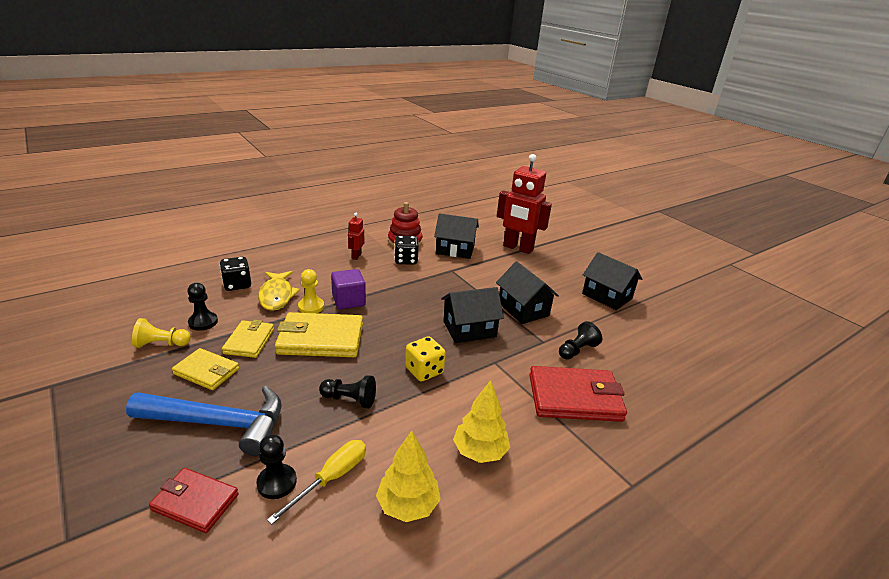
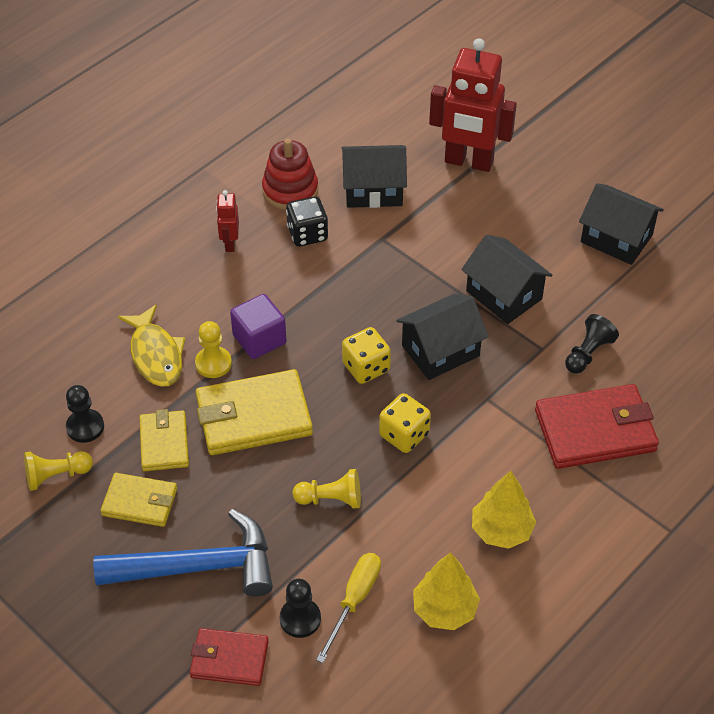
camera: 10 degrees left, 20 degrees up
(237, 285) = (88, 347): black dice -> none
(349, 399) = (331, 499): black pawn -> yellow pawn
(413, 328) = (366, 367): none -> yellow dice

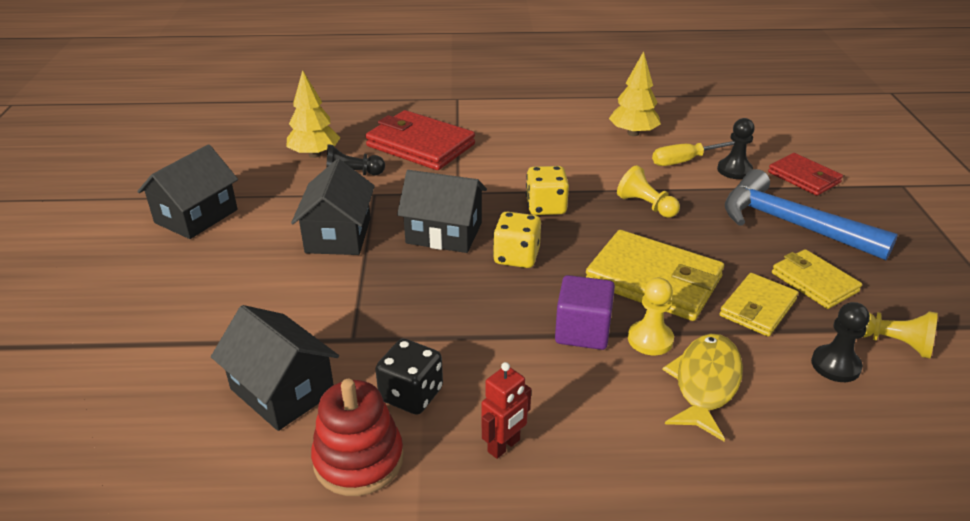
camera: 135 degrees left, 15 degrees down
(468, 162) = (160, 349): red robot -> none
(501, 530) = (550, 141): yellow tree -> yellow tree (314, 154)
(616, 238) = (196, 216): black house -> black house turned 45 degrees clockwise

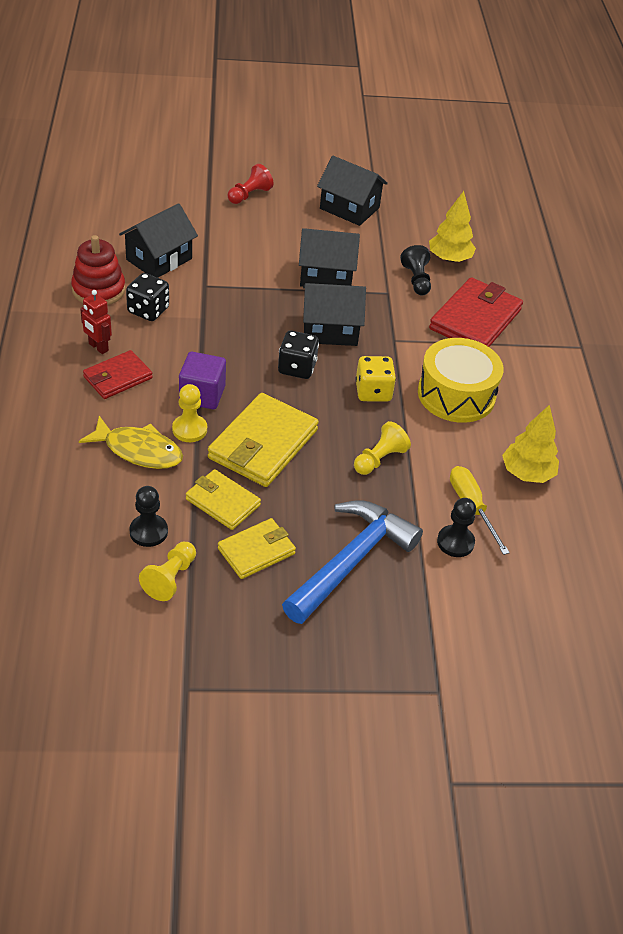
camera: 85 degrees right, 10 degrees up
(134, 301) = (249, 195): none -> red pawn
(444, 233) = (330, 330): black house -> black house turned 75 degrees clockwise
(516, 257) = (297, 368): yellow dice -> black dice
(538, 161) = (456, 394): none -> yellow drum
(804, 177) = (446, 600): red wallet -> red wallet (117, 378)

